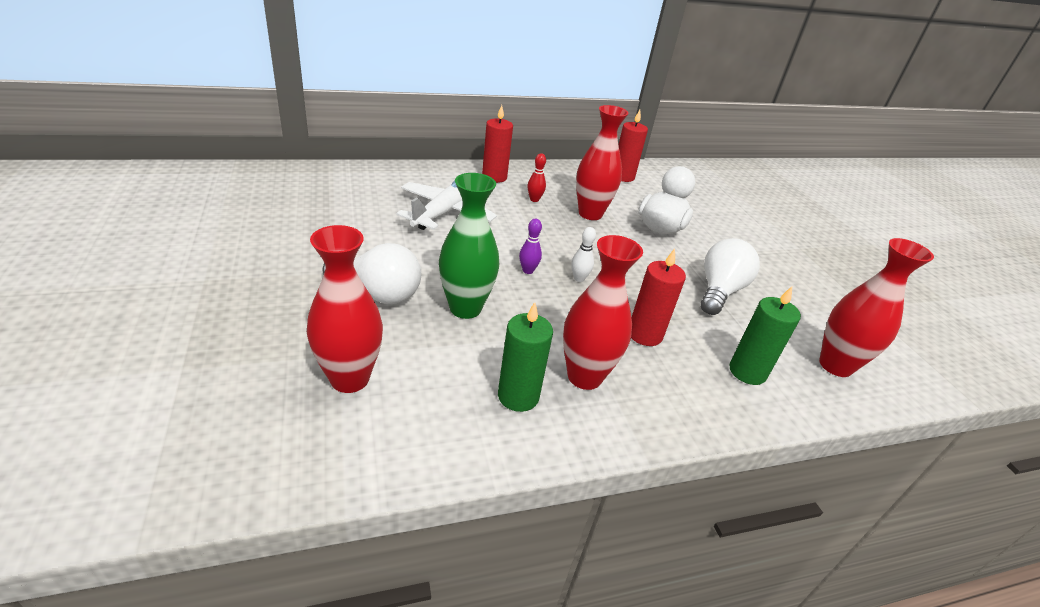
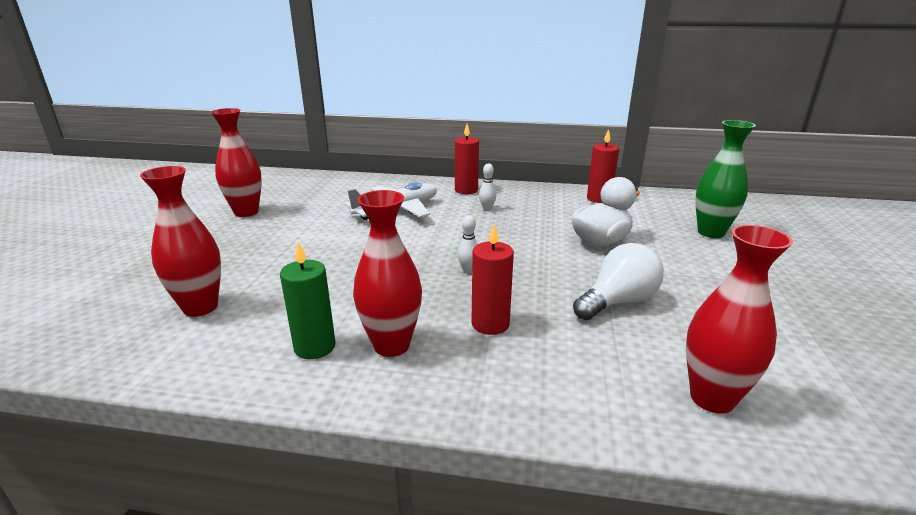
camera: 30 degrees right, 10 degrees down
(378, 293) = (283, 256): white light bulb -> none
(465, 308) = (340, 276): green vase -> green vase (711, 232)
(528, 270) = (425, 258): purple bowling pin -> none
(534, 199) = (487, 208): red bowling pin -> white bowling pin
(590, 214) = (532, 223): red vase -> red vase (246, 212)
(747, 372) = (579, 379): green candle -> none

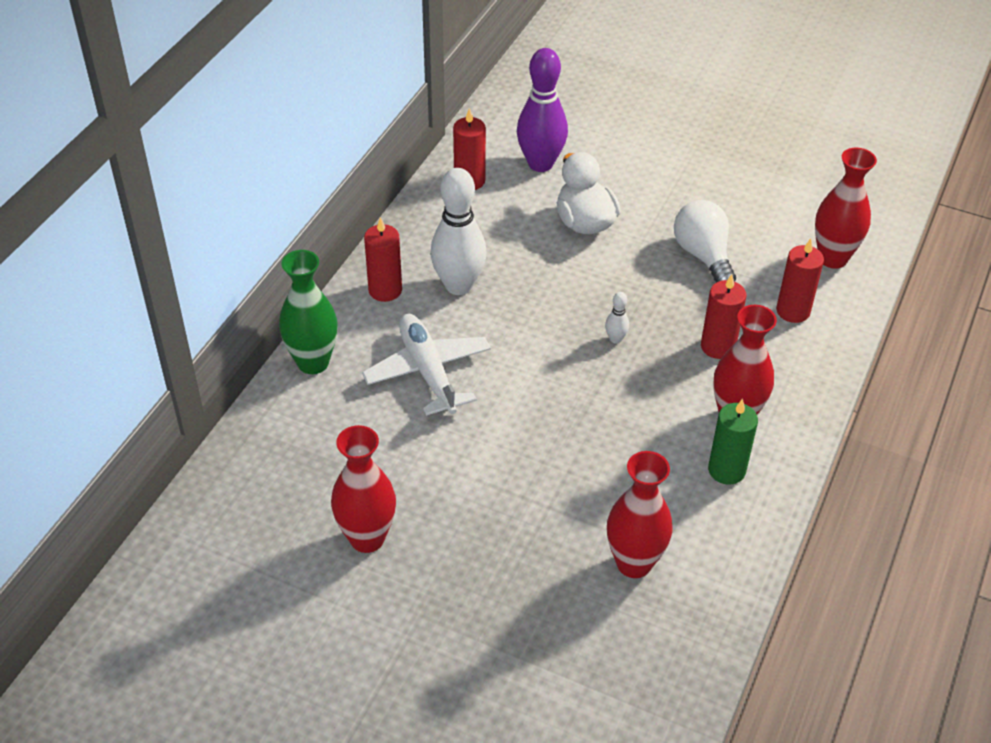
camera: 75 degrees left, 20 degrees up
(487, 208) = (458, 285): white bowling pin -> white bowling pin, size x2.38
(583, 371) = (793, 311): none -> red candle
(650, 218) = (540, 164): none -> purple bowling pin
(711, 232) = (591, 138): green vase -> green vase (313, 362)

